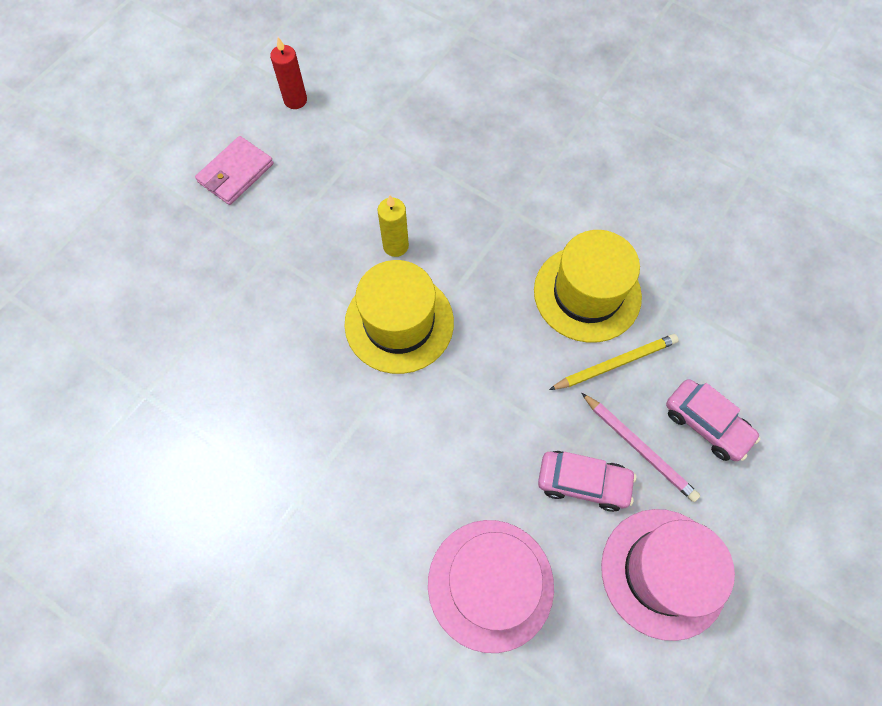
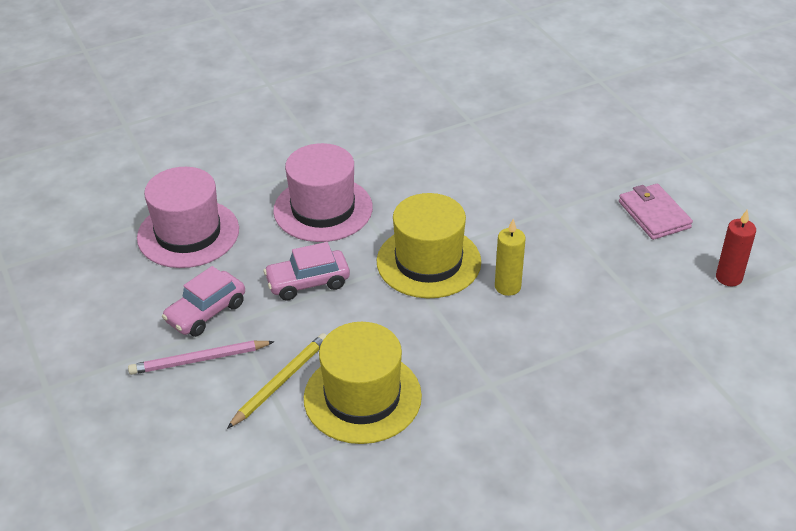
camera: 120 degrees right, 25 degrees down
(615, 364) = (280, 382): yellow pencil -> yellow pencil turned 150 degrees counterclockwise
(663, 572) = (103, 326): pink hat -> pink hat (323, 209)
(706, 424) = (176, 416): pink car -> pink car (308, 282)

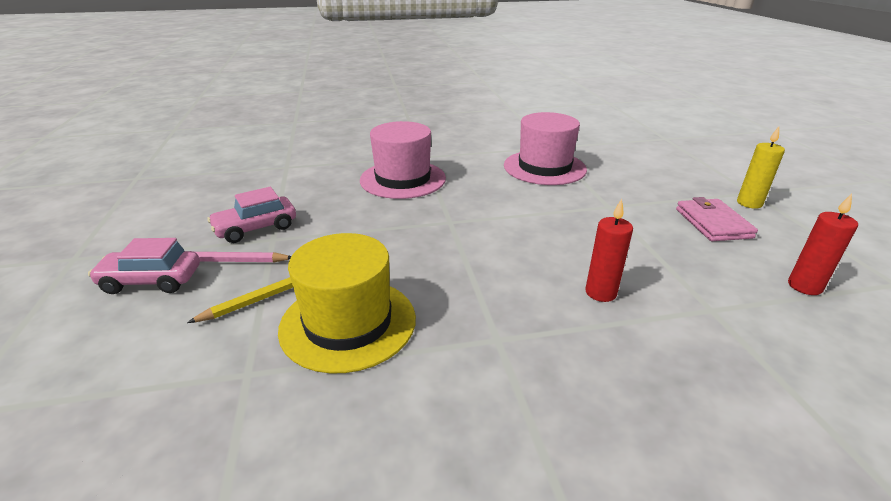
camera: 15 degrees right, 10 degrees down
(188, 233) = (286, 179): pink hat -> pink hat (544, 167)
(308, 282) = (358, 222): pink car -> pink car (151, 281)
(428, 262) = (476, 224): yellow hat -> none
(507, 287) = (546, 254): yellow candle -> yellow candle (749, 203)
(563, 320) = (600, 293): none -> red candle

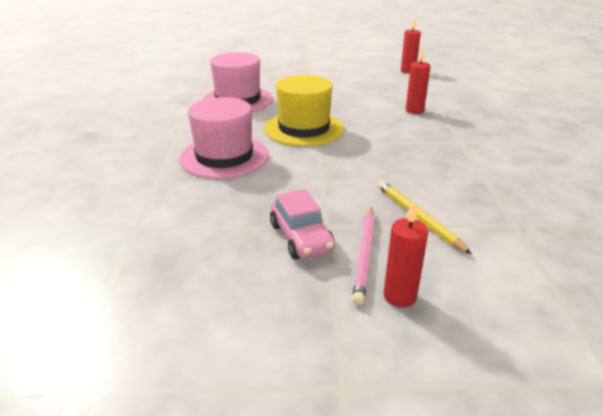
camera: 80 degrees left, 0 degrees up
(151, 281) = (399, 296): pink car -> red candle
(348, 323) = (453, 186): yellow hat -> yellow hat (304, 129)
(712, 223) = (343, 73): pink wallet -> none
(749, 203) = (322, 61): yellow candle -> none

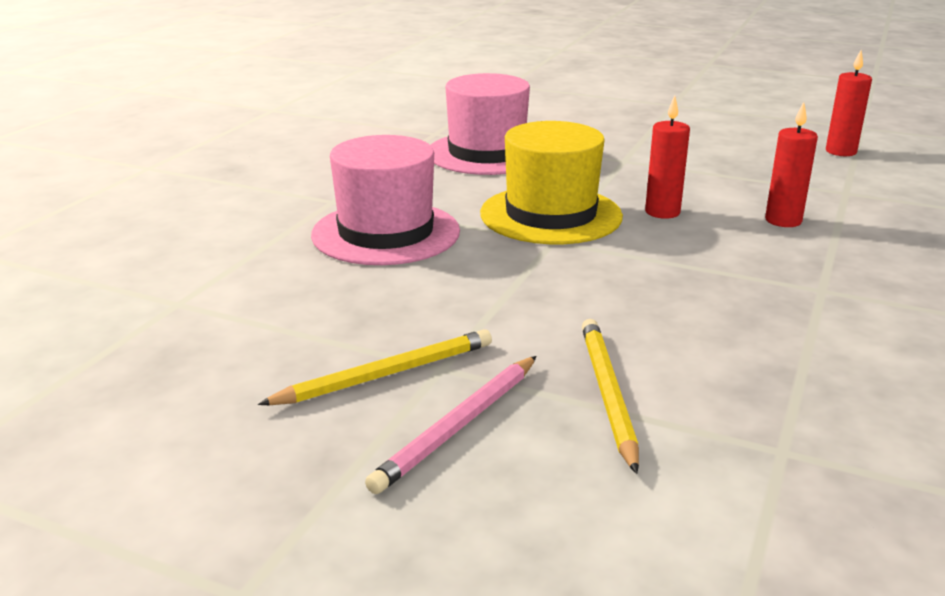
camera: 25 degrees right, 5 degrees down
(301, 238) = (385, 374): pink car -> yellow pencil
(399, 296) = (452, 502): red candle -> red candle (662, 212)

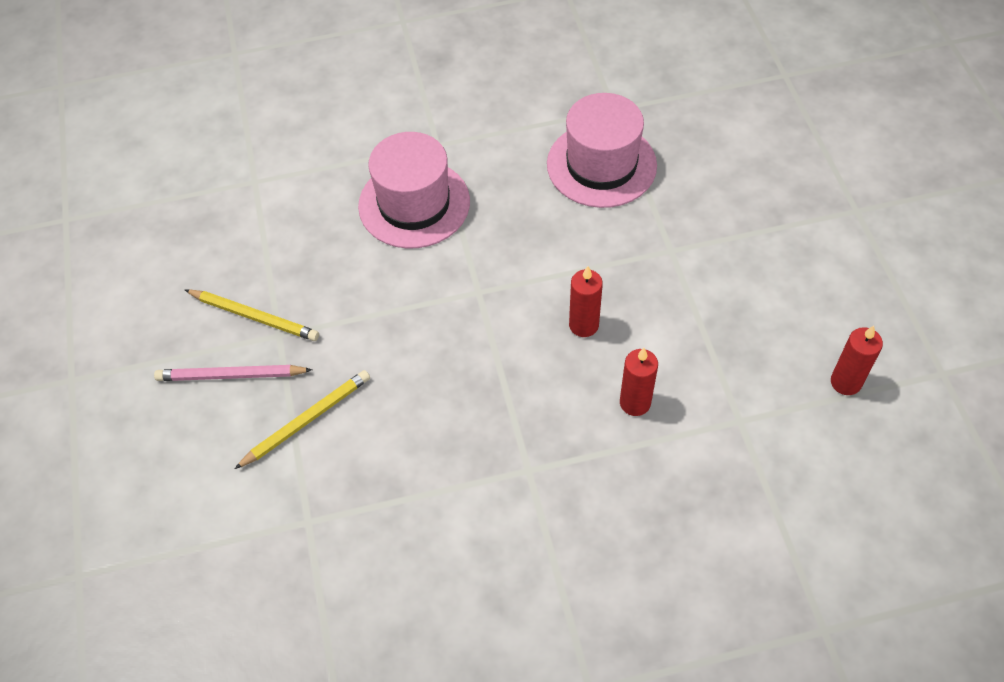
camera: 55 degrees right, 30 degrees up
(551, 215) = (520, 267): yellow hat -> none

